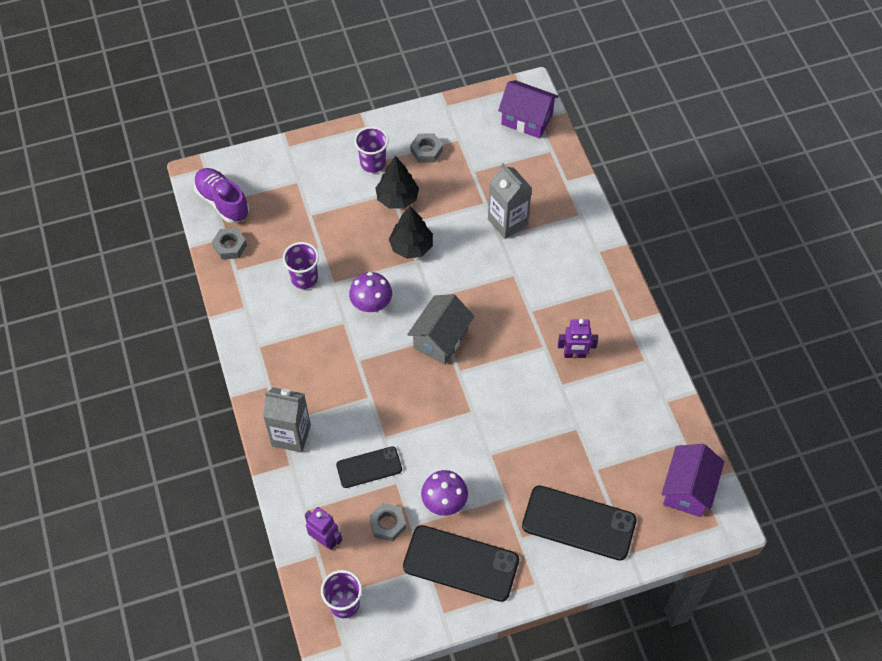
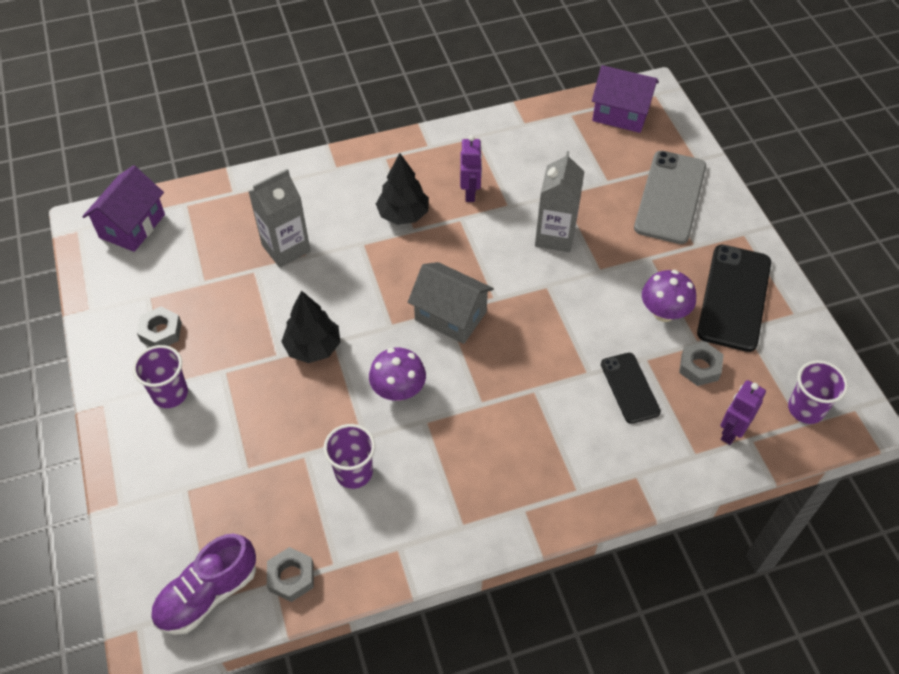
camera: 90 degrees left, 5 degrees down
(291, 435) = (594, 477): grey carton -> grey carton (555, 236)
(397, 198) = (234, 364): black tree -> black tree (403, 214)
(579, 523) = (670, 197): black phone -> grey phone

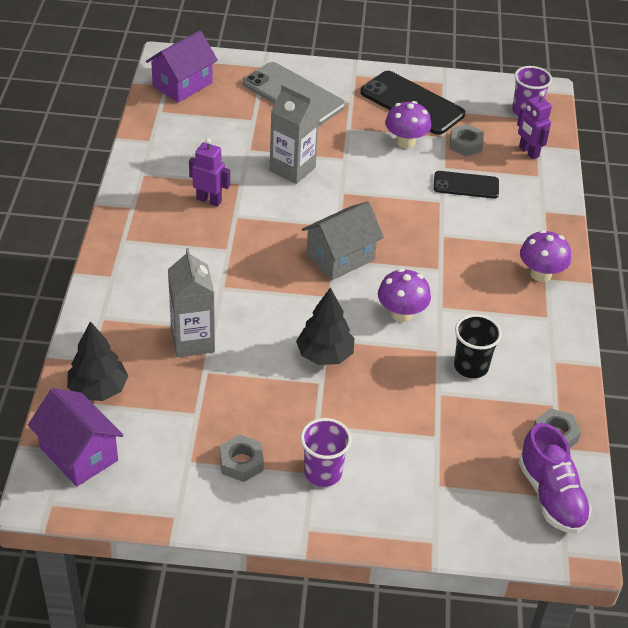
camera: 70 degrees left, 10 degrees down
(354, 472) = (471, 366): purple cup -> black cup
(403, 214) = (205, 249): black tree -> black tree (98, 389)
(527, 500) = (540, 274): none -> purple mushroom

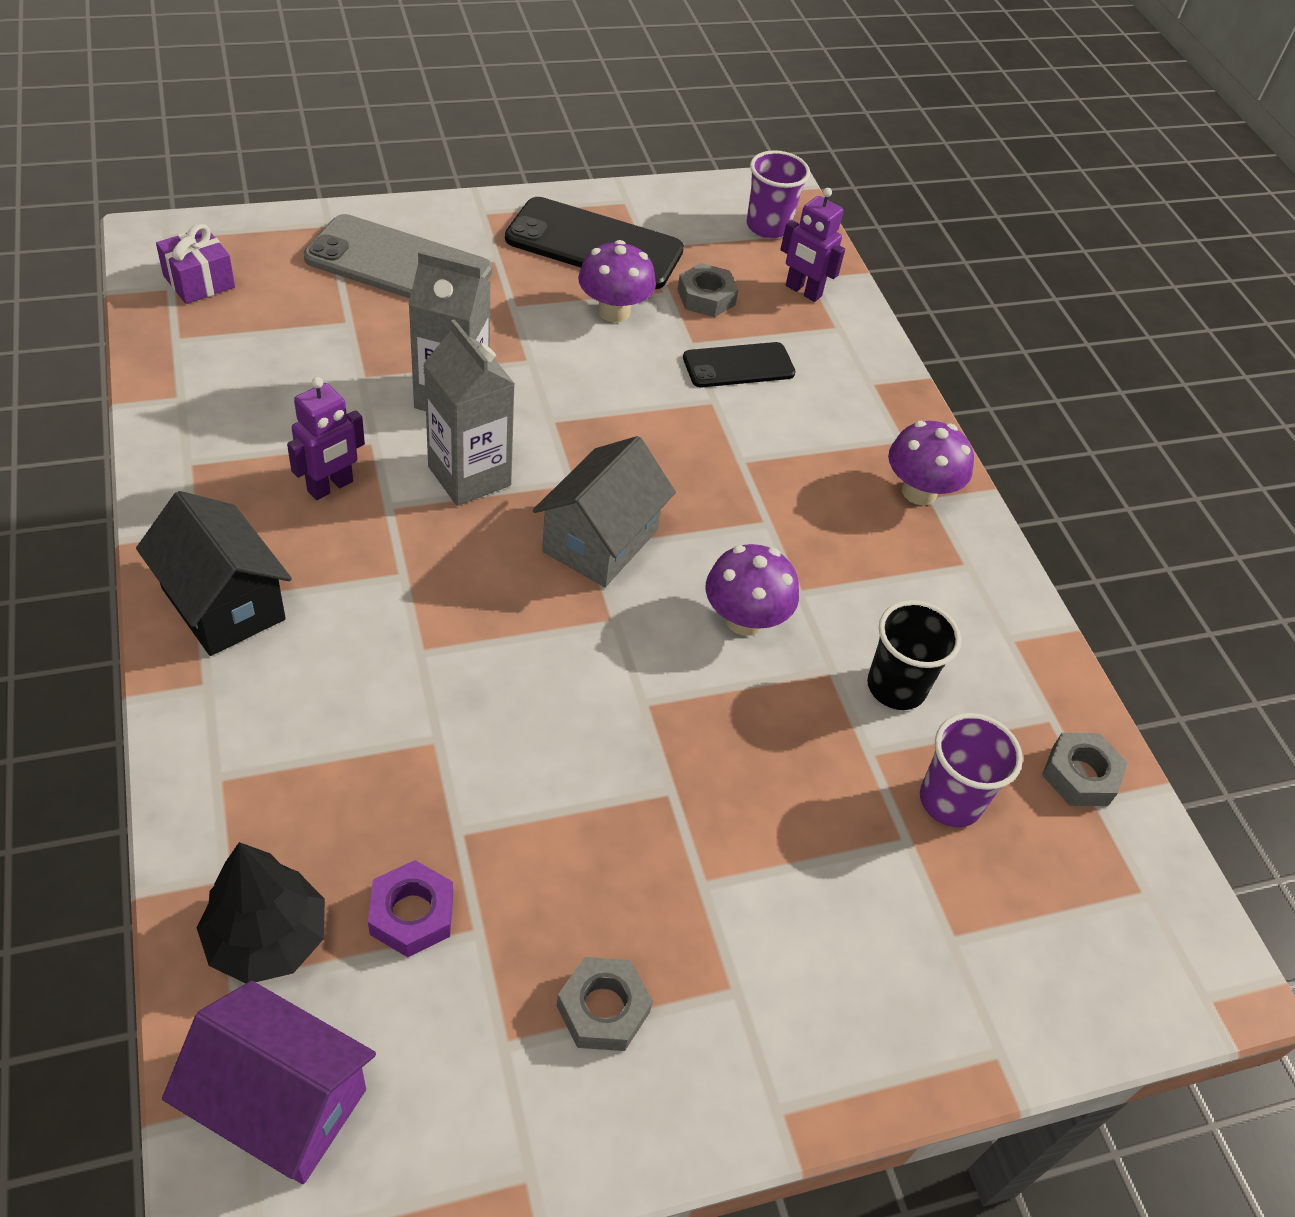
camera: 25 degrees left, 5 degrees up
(134, 243) = (223, 604): none -> black house
(168, 398) = (412, 914): none -> purple nut
(182, 84) = (199, 281): purple house -> purple gift
(192, 341) = (410, 776): grey carton -> grey carton (469, 476)
(209, 200) = (330, 487): purple robot -> purple robot turned 135 degrees clockwise
(323, 473) = (755, 979): purple cup -> purple cup (950, 801)
(324, 355) = (654, 736): black tree -> none
(551, 496) = (1130, 893): purple shoe -> none

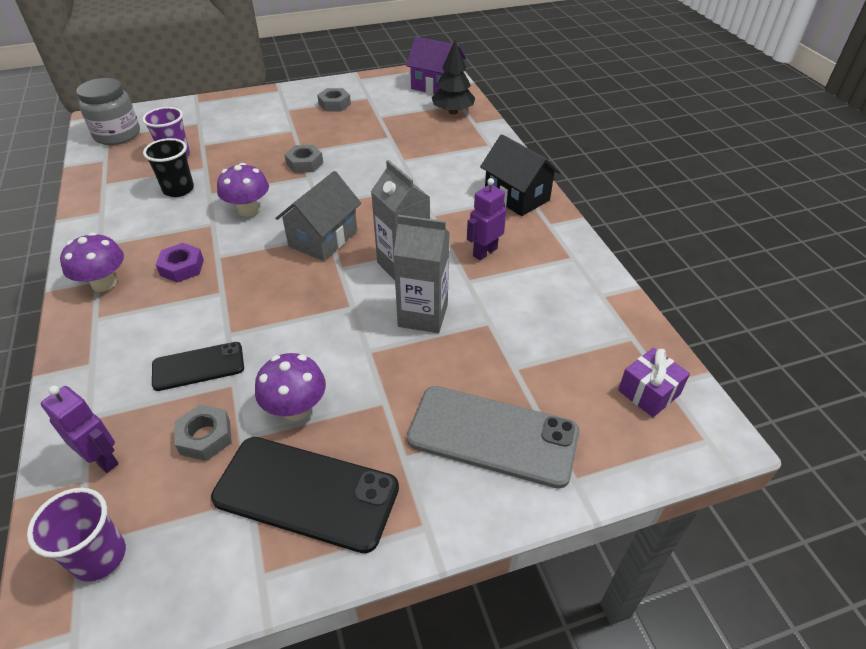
camera: 175 degrees left, 5 degrees down
(412, 914) = (403, 119): purple nut -> purple nut (182, 267)
(1080, 775) = (106, 166): grey nut -> grey nut (304, 163)
(1126, 898) = (117, 135): none -> grey jar

